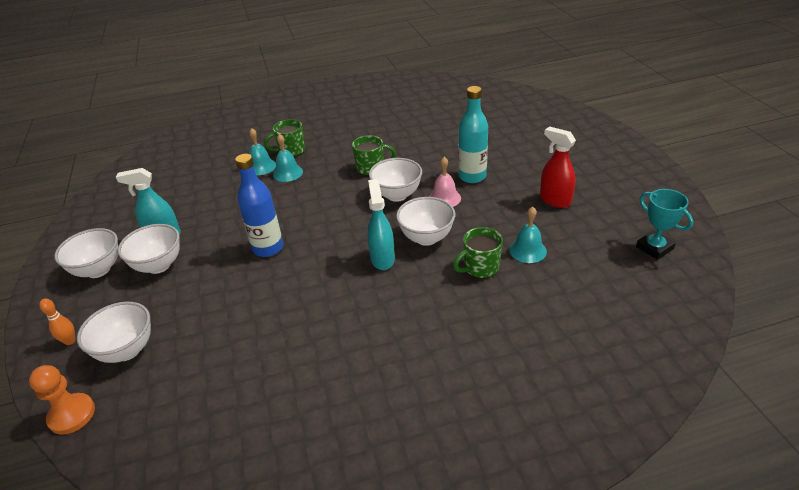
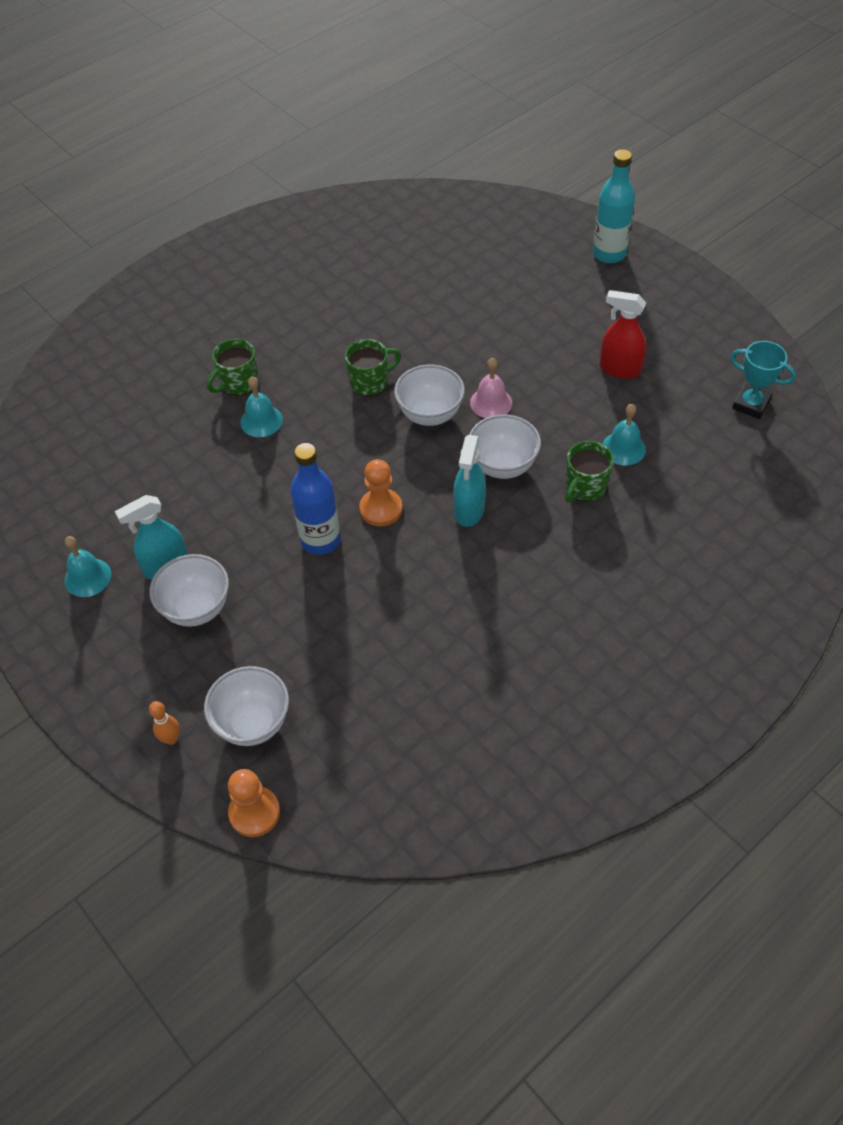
camera: 25 degrees left, 15 degrees up
(98, 270) = (119, 641): white bowl -> none
(261, 167) = (215, 421): turquoise bell -> turquoise bell (87, 577)
(322, 241) = (381, 509): none -> orange pawn
(382, 259) = (469, 510): turquoise spray bottle -> turquoise spray bottle turned 135 degrees counterclockwise
(472, 176) = (506, 360): turquoise bottle -> turquoise bottle (609, 254)

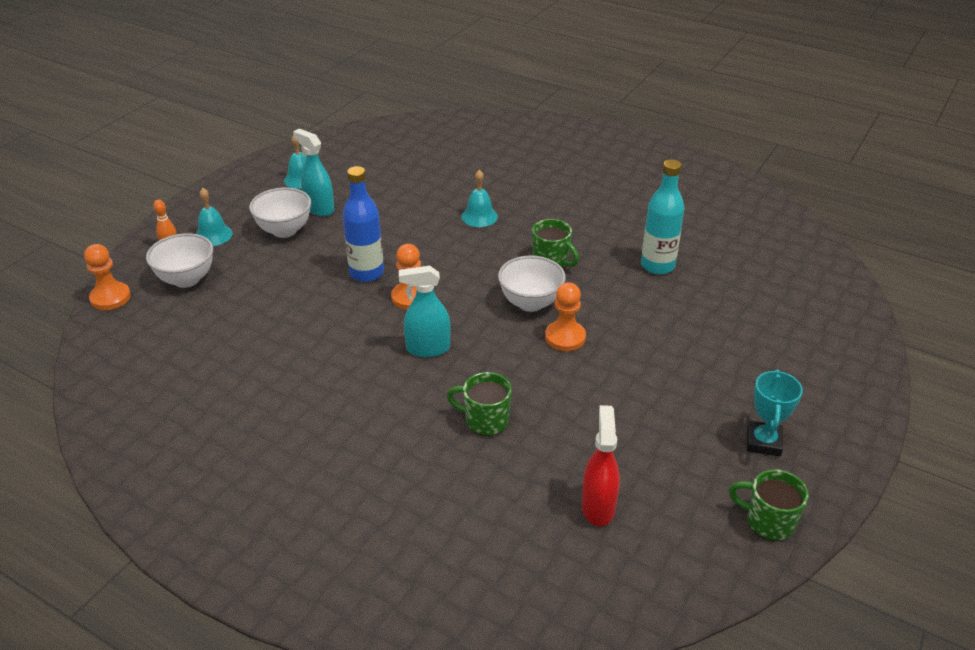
camera: 70 degrees right, 15 degrees down
(238, 383) = (514, 196): green mug -> green mug (768, 522)
(491, 403) = (565, 337): pink bell -> orange pawn
(503, 466) = (489, 360): white bowl -> none
(609, 254) = (834, 384): turquoise bottle -> turquoise bottle (657, 266)
(619, 369) = (662, 420): red spray bottle -> red spray bottle (598, 507)
(623, 448) = (550, 441): turquoise bell -> turquoise bell (213, 235)
(751, 404) = (670, 543): turquoise trophy -> turquoise trophy (763, 442)

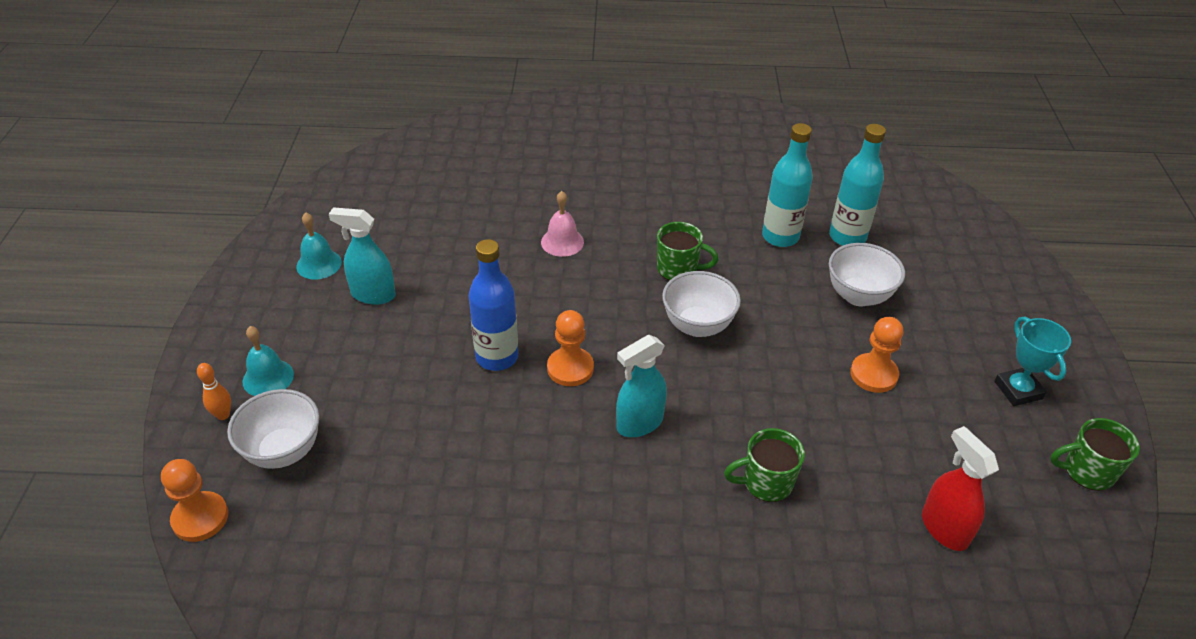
camera: 30 degrees left, 5 degrees up
(284, 230) = (354, 338): white bowl -> white bowl (858, 296)
(479, 216) = (562, 242): turquoise bell -> pink bell
(565, 337) = (762, 352): orange pawn -> orange pawn (873, 374)
(717, 284) = (847, 237): none -> turquoise bottle

